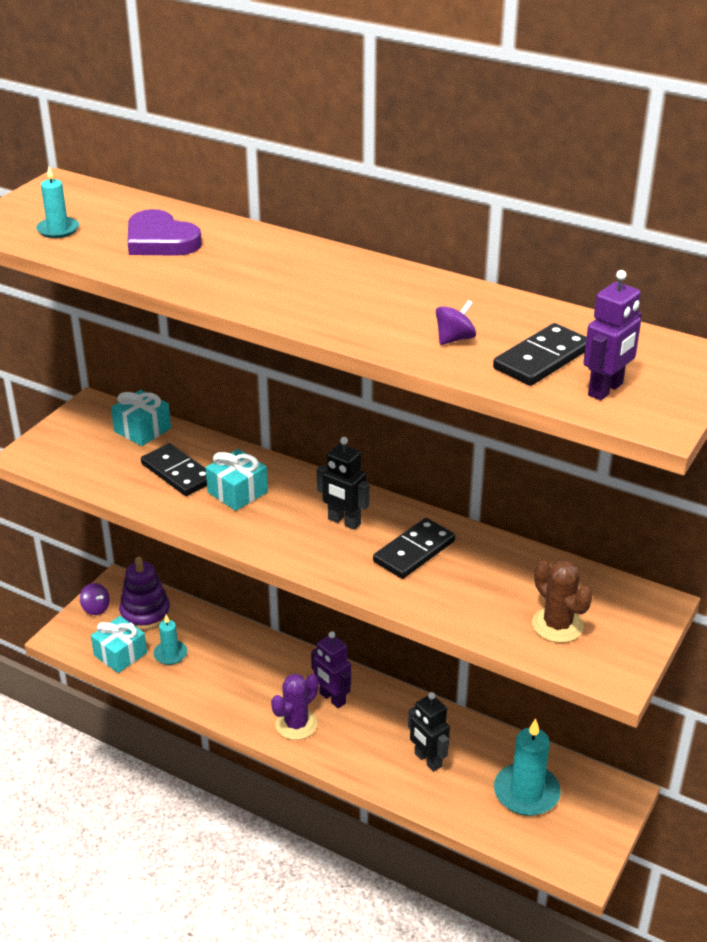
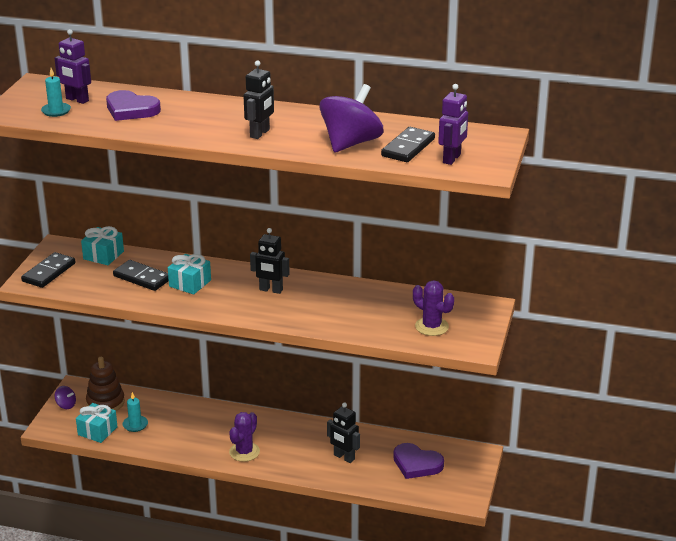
camera: 15 degrees left, 5 degrees down
(145, 613) = (105, 402): purple stacking toy -> brown stacking toy
(324, 303) = (260, 133): none -> black robot
(332, 698) = (264, 432): purple robot -> purple robot (77, 100)
(414, 551) = (324, 300): black domino -> black domino (48, 272)
(454, 339) = (351, 143): purple spinning top -> purple spinning top, size x2.31
(526, 792) = (416, 464): turquoise candle -> purple heart
(557, 625) = (431, 326): brown cactus -> purple cactus

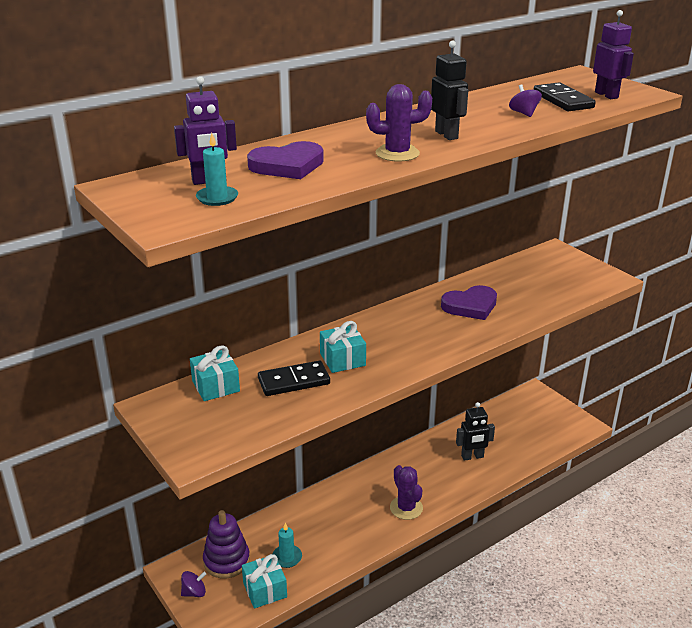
camera: 50 degrees left, 0 degrees up
(48, 272) = (196, 434): black domino -> none
(105, 402) = (226, 561): brown stacking toy -> purple stacking toy
(271, 290) = (412, 325): black robot -> none
(351, 143) = (523, 113): purple spinning top -> purple spinning top, size x0.43
(416, 464) = (518, 426): purple heart -> purple heart (470, 306)
(431, 326) = (560, 282): purple cactus -> purple cactus (397, 153)

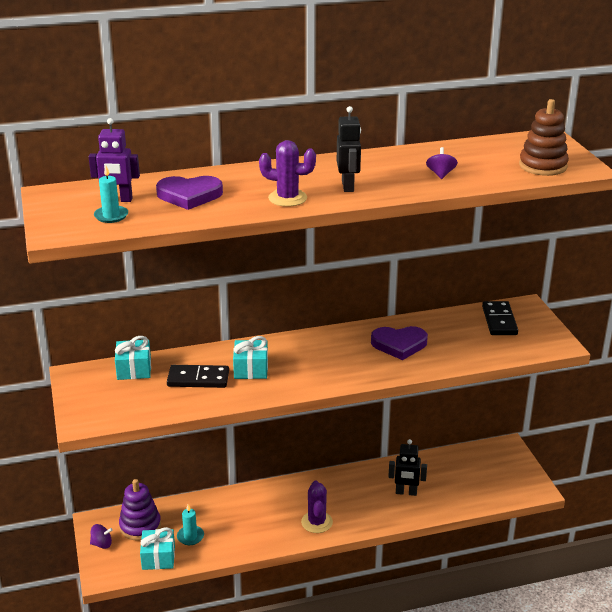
camera: 20 degrees right, 0 degrees up
(563, 100) = (493, 166): black domino -> black domino (499, 320)
(606, 95) = (543, 166): purple robot -> brown stacking toy

